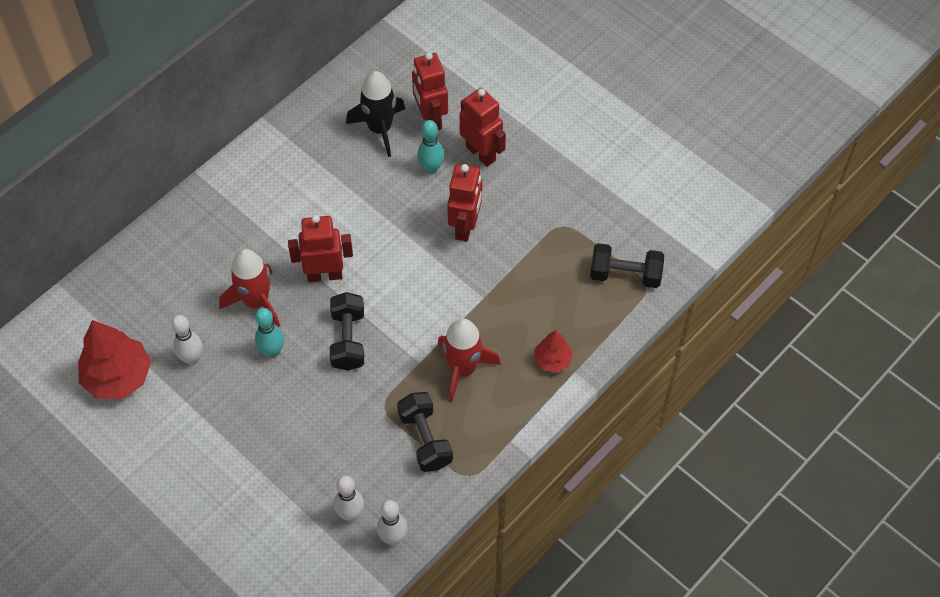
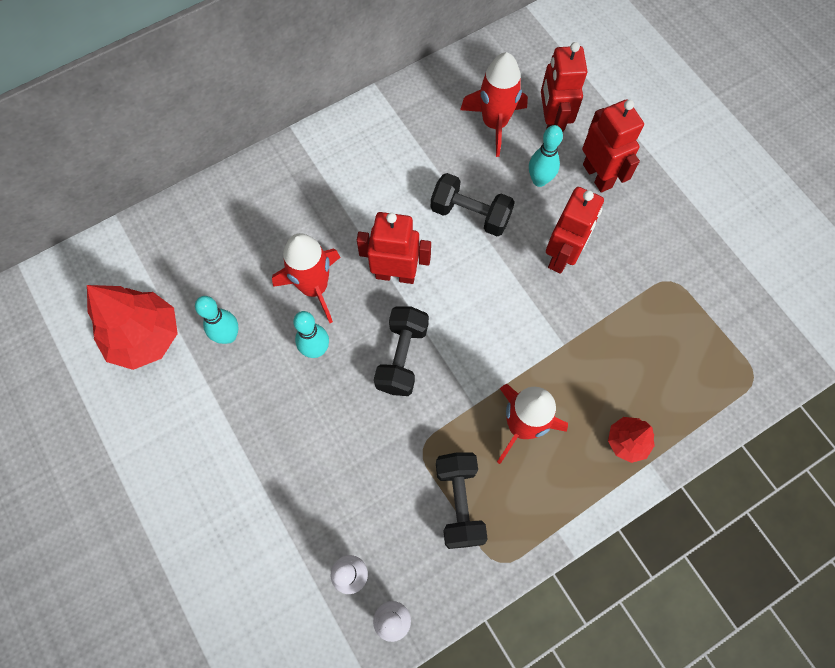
camera: 15 degrees right, 10 degrees up
(192, 358) = (228, 336): white bowling pin -> turquoise bowling pin
(380, 129) = (494, 124): black rocket -> red rocket
(625, 274) = (732, 357): black dumbbell -> black dumbbell (470, 214)

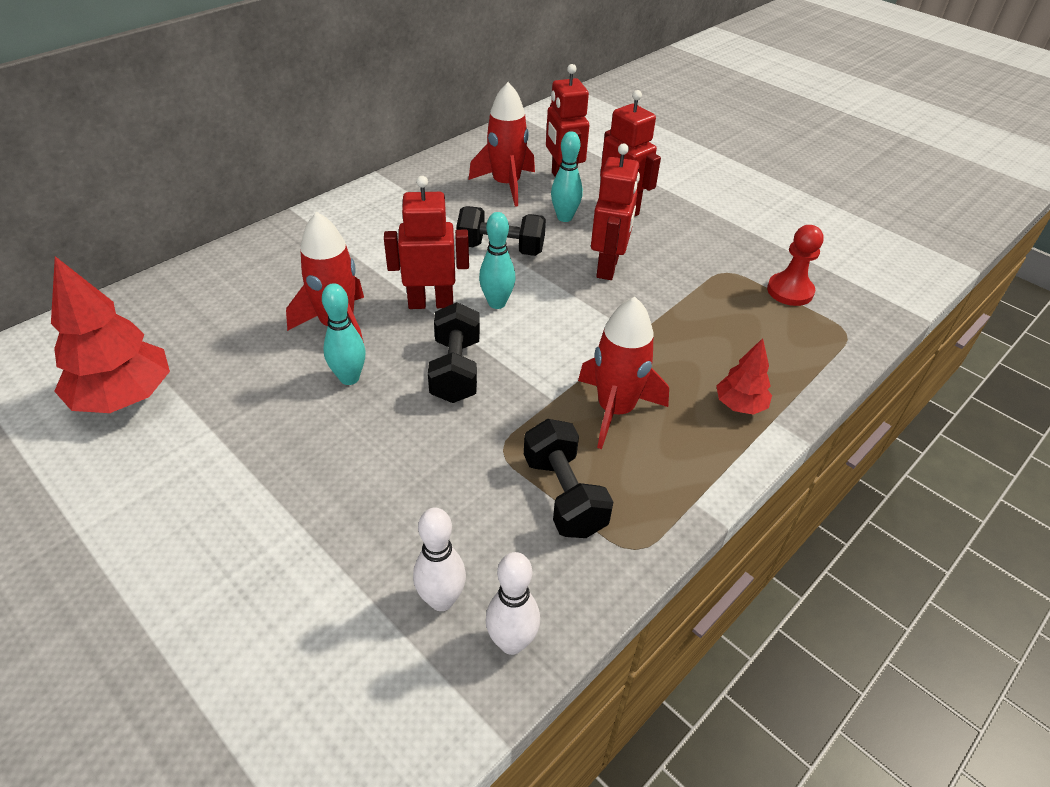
camera: 15 degrees left, 25 degrees down
(228, 336) = (236, 381): turquoise bowling pin -> turquoise bowling pin (497, 303)
(722, 316) = (790, 291): none -> red pawn

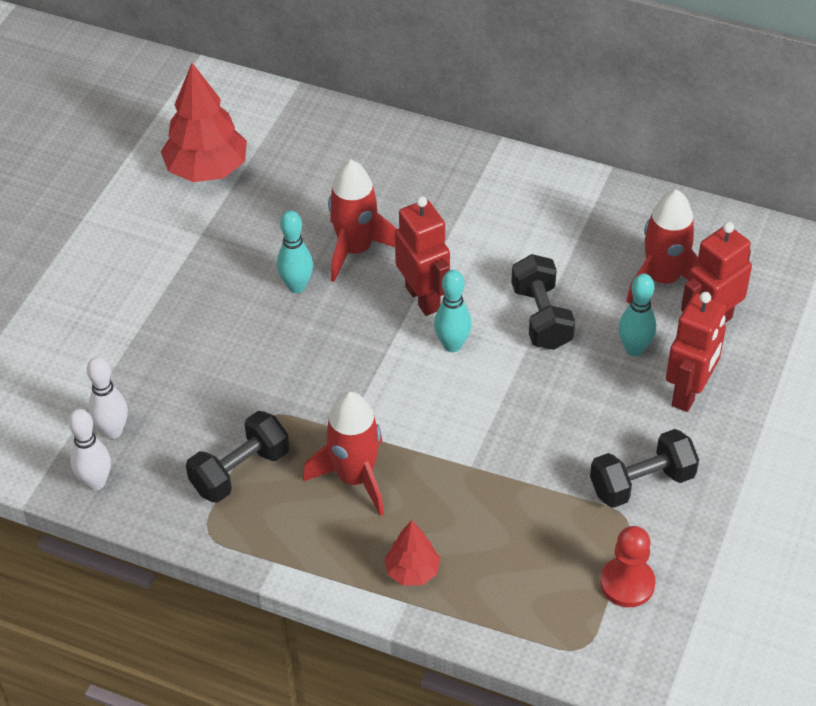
camera: 70 degrees right, 5 degrees up
(455, 370) = (344, 350): black dumbbell -> black dumbbell (641, 483)
(608, 267) = (566, 413): red robot -> none

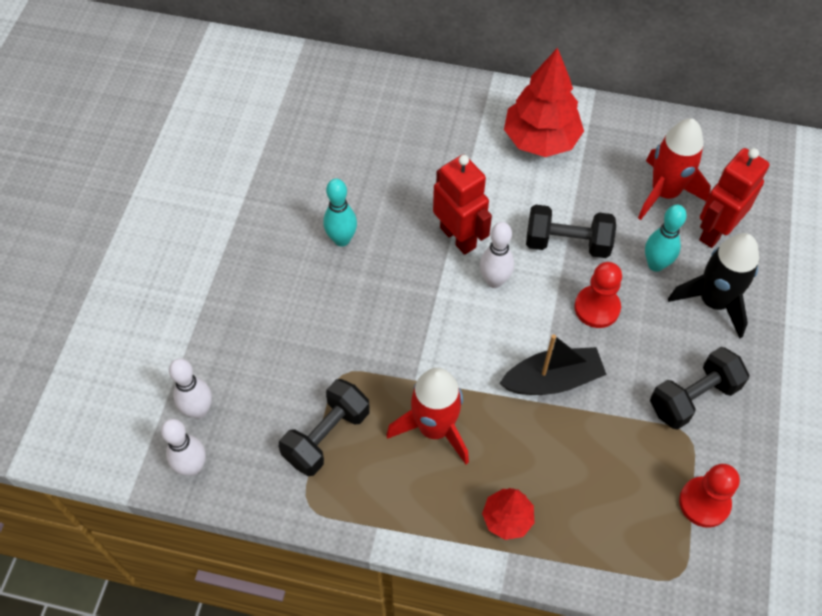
camera: 10 degrees left, 10 degrees up
(207, 169) = (237, 133): red tree -> red tree (540, 140)
(355, 250) = (388, 196): red rocket -> none
(452, 345) = (494, 281): turquoise bowling pin -> white bowling pin
(492, 448) = (552, 380): none -> black boat
(541, 317) = (567, 243): black dumbbell -> black dumbbell turned 60 degrees counterclockwise
(558, 384) = (597, 308): none -> red pawn
(689, 393) = (713, 301): red robot -> black rocket

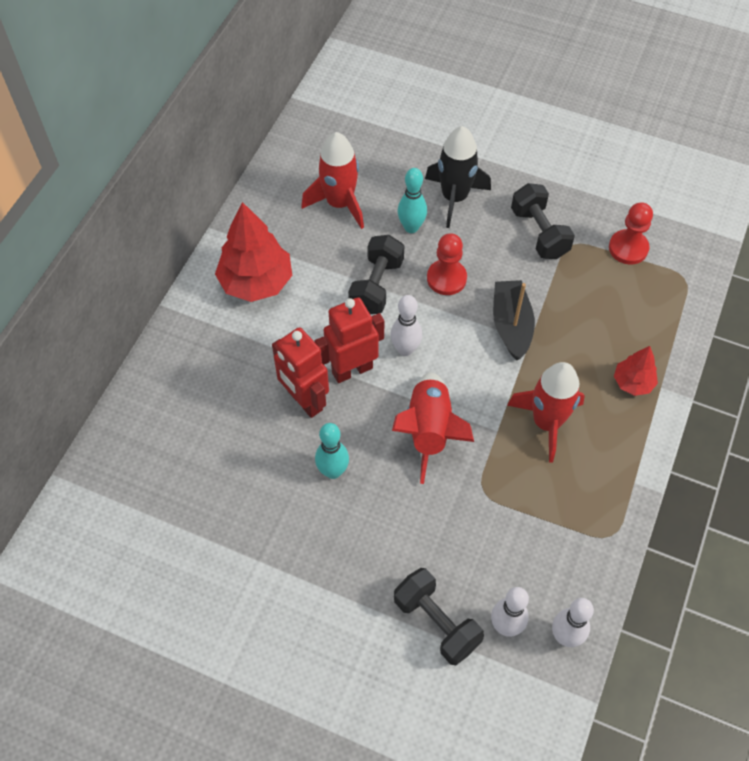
camera: 80 degrees left, 0 degrees up
(326, 436) = (545, 512): black dumbbell -> black dumbbell (436, 622)
(402, 316) = (429, 431): none -> red rocket
(715, 231) = (386, 179): red robot -> red robot (304, 401)

